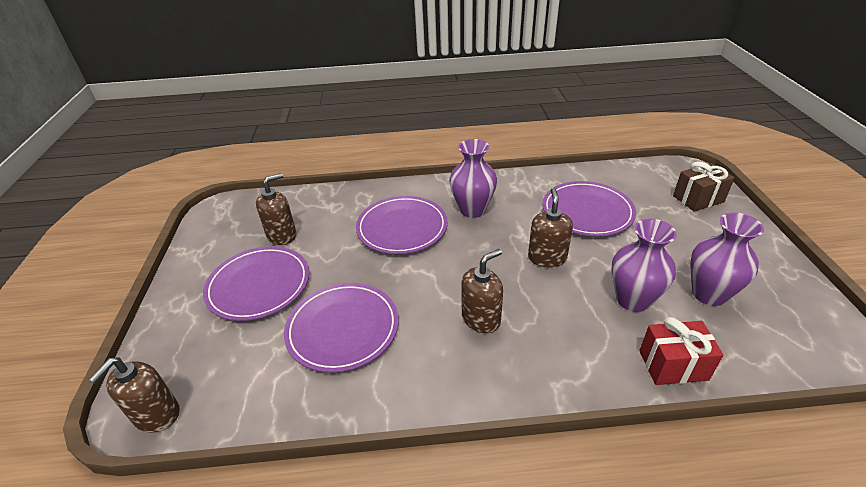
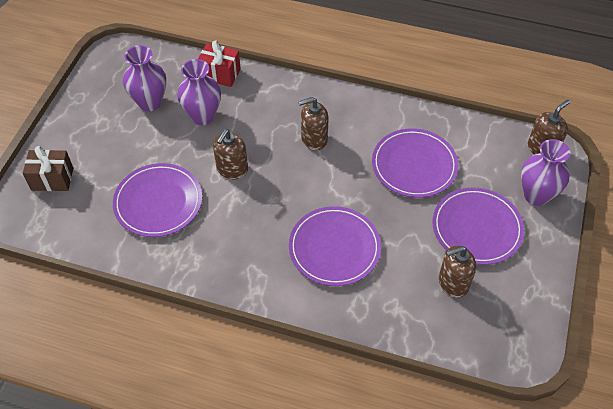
camera: 160 degrees left, 15 degrees up
(472, 210) = (257, 245): purple vase -> purple vase (536, 195)

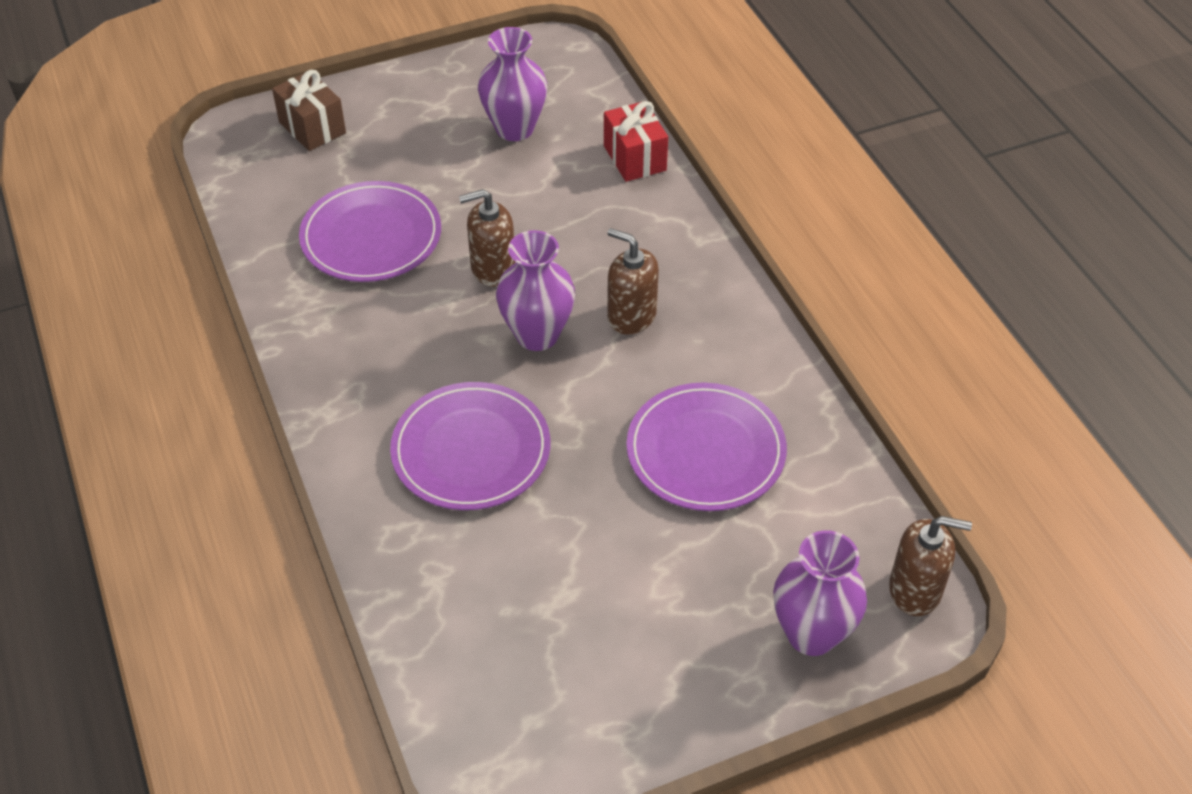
camera: 50 degrees right, 5 degrees down
(202, 116) = (547, 188): purple vase -> purple vase (537, 335)
(453, 283) = (541, 620): brown soap dispenser -> none
(477, 228) = (669, 592): purple plate -> none

